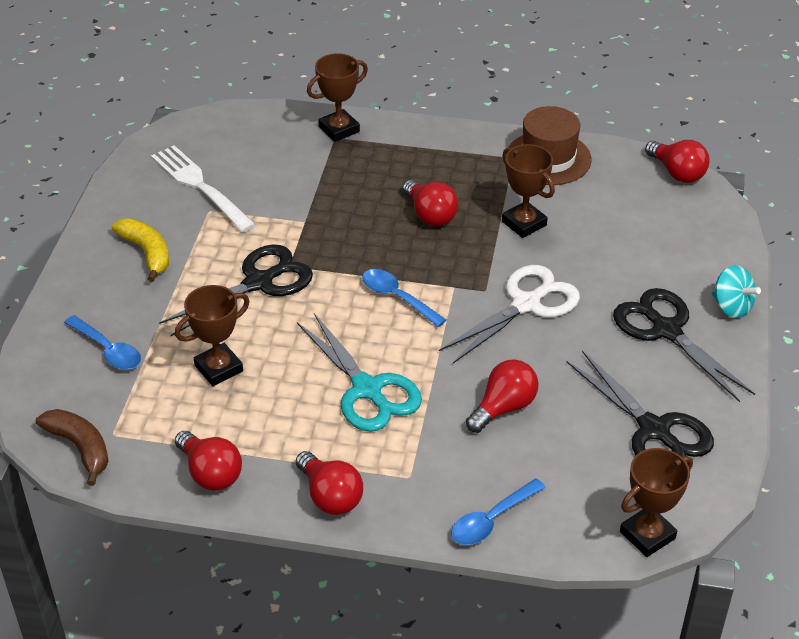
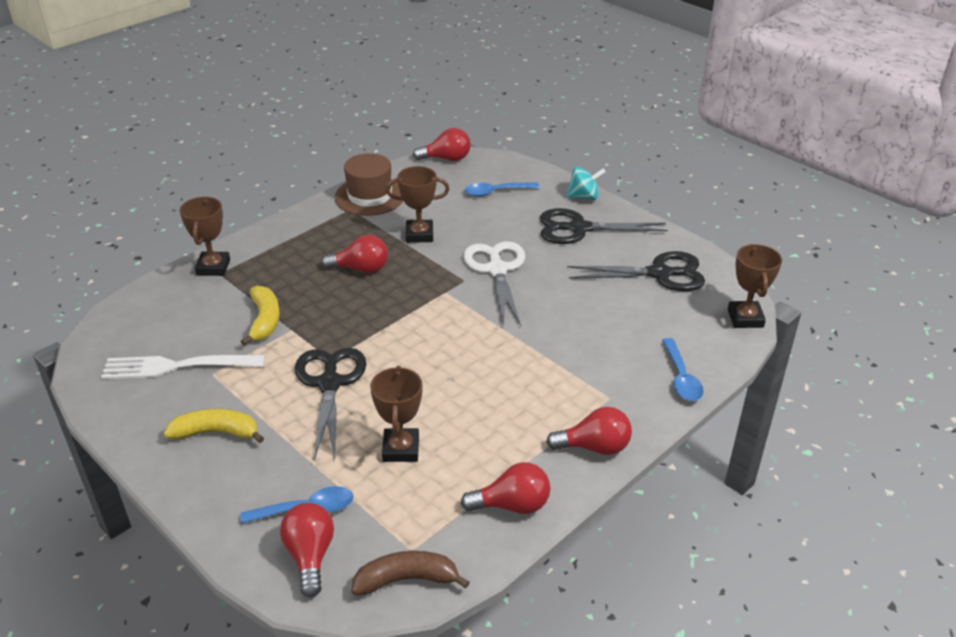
camera: 55 degrees left, 5 degrees down
(300, 199) = (264, 320): none -> yellow banana
(367, 389) = (504, 379): turquoise scissors -> none
(397, 297) = (426, 322): blue spoon -> blue spoon (496, 192)
(504, 407) = (583, 324): red light bulb -> red light bulb (310, 556)

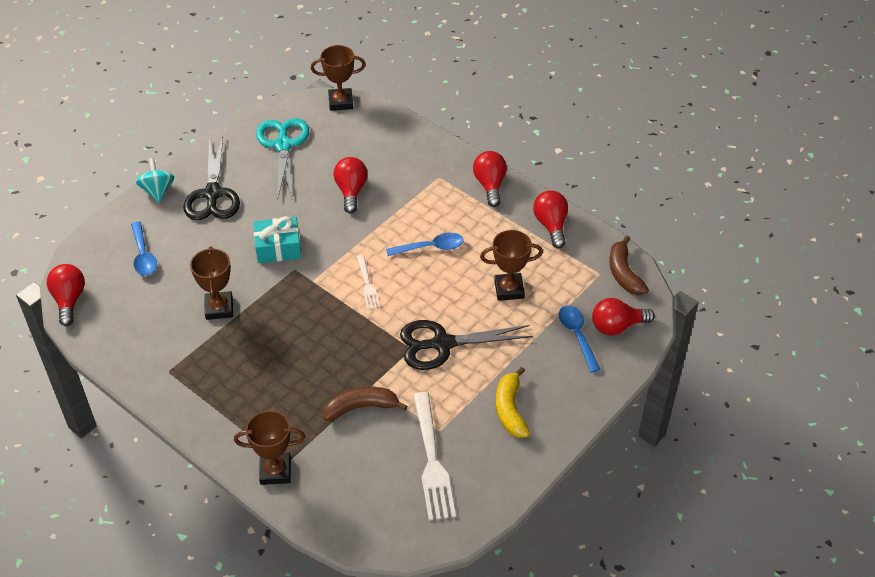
camera: 95 degrees left, 10 degrees up
(264, 320) = (361, 407): yellow banana -> brown banana
(361, 269) = (277, 346): red light bulb -> red light bulb (351, 191)
(370, 196) = (143, 358): brown hat -> none
(432, 330) = (367, 284): none -> white fork
(497, 270) = (278, 247): white scissors -> turquoise gift
(659, 273) = (283, 145): black scissors -> turquoise scissors
(681, 377) = (412, 139): blue spoon -> blue spoon (430, 247)

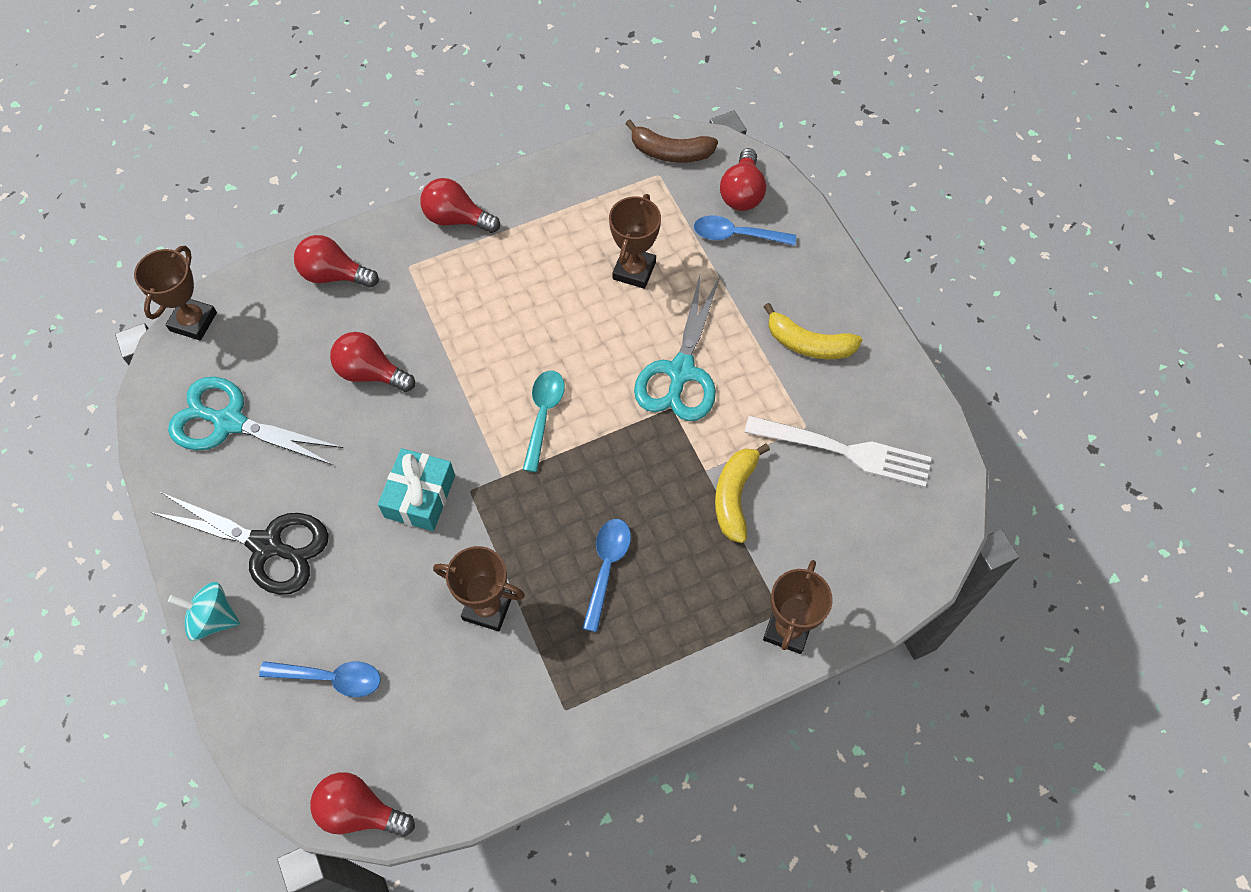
camera: 65 degrees left, 15 degrees up
(361, 407) = (734, 496): brown banana -> yellow banana
(367, 284) = (543, 415): white fork -> turquoise spoon
(430, 247) = (522, 323): blue spoon -> blue spoon (606, 568)
(442, 344) = (681, 372): black scissors -> turquoise scissors
(551, 225) = (559, 187): red light bulb -> red light bulb (334, 275)

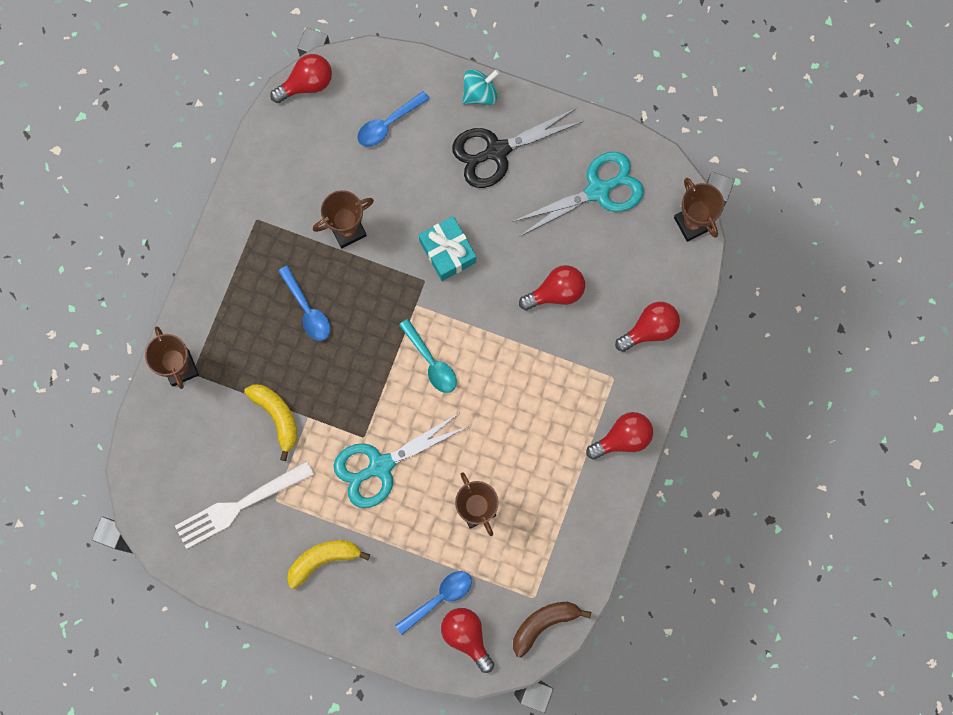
camera: 135 degrees right, 15 degrees up
(681, 372) = (380, 466): turquoise scissors -> turquoise scissors turned 90 degrees counterclockwise

